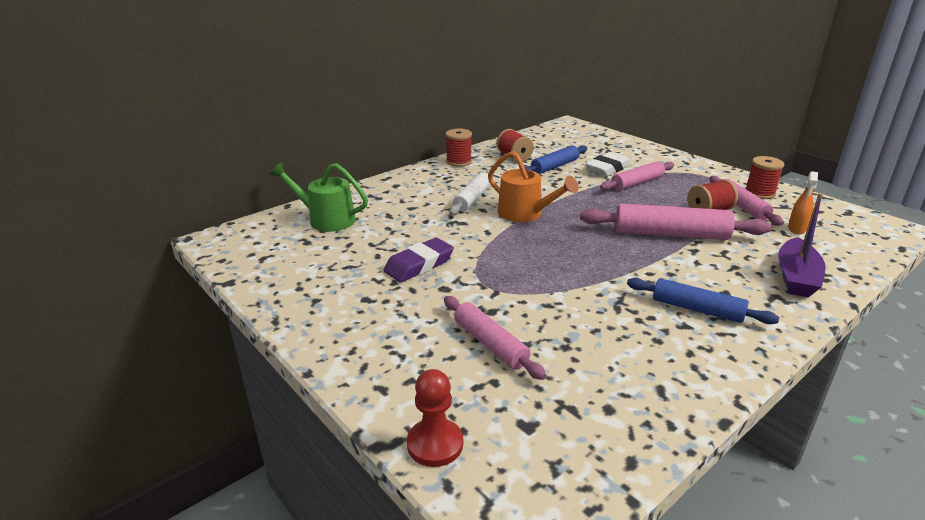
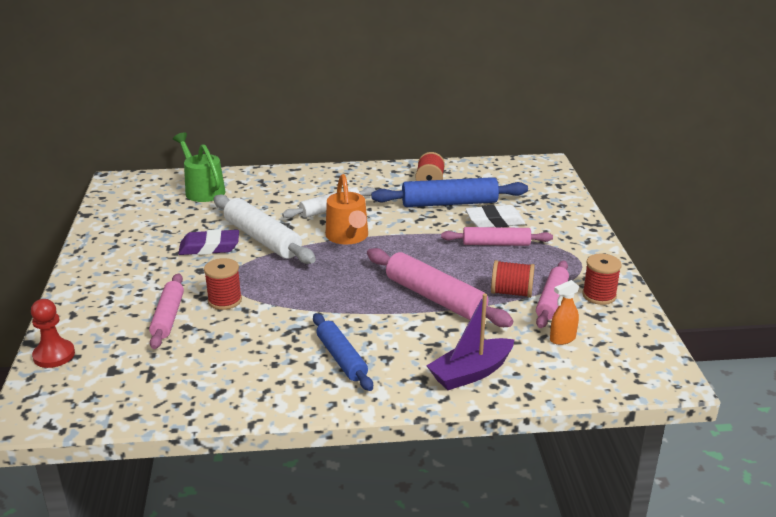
camera: 35 degrees right, 0 degrees up
(456, 240) = (262, 239): none -> white rolling pin
(459, 162) = (374, 172): red spool -> red spool (225, 300)
(555, 166) = (449, 203): blue rolling pin -> blue rolling pin, size x1.53

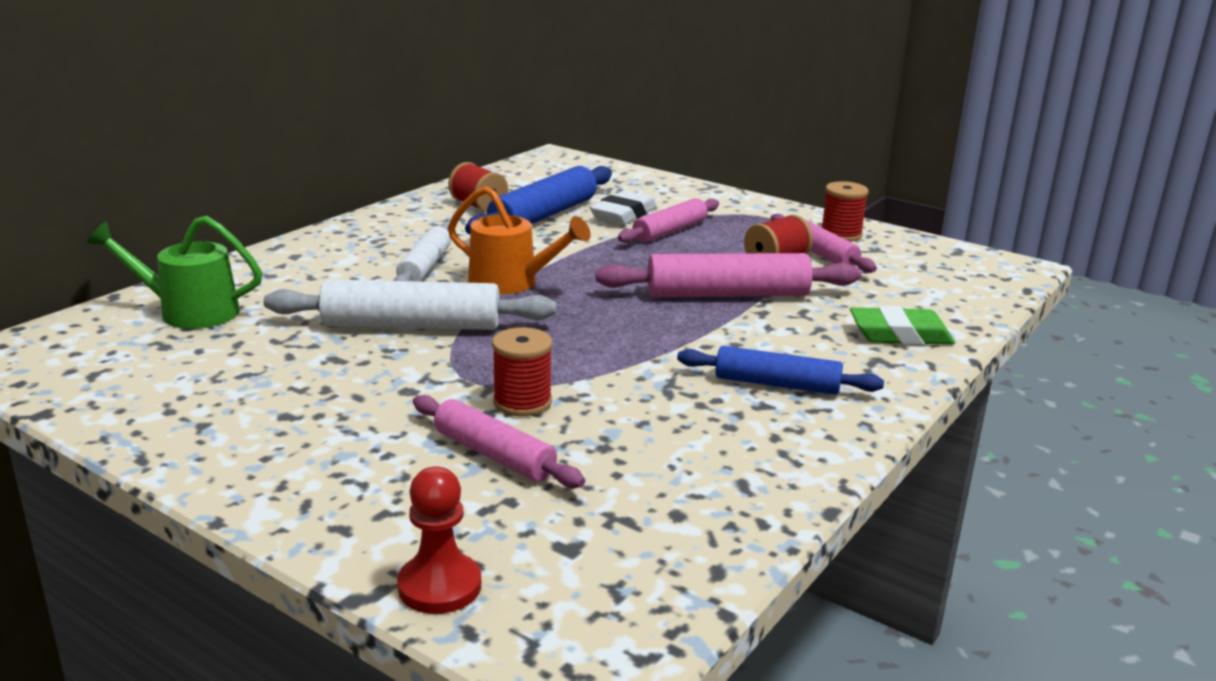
camera: 50 degrees left, 5 degrees down
(209, 247) = (361, 363): purple eraser -> none
(471, 373) = (900, 335): purple boat -> green eraser
(562, 339) = (894, 276): orange spray bottle -> none

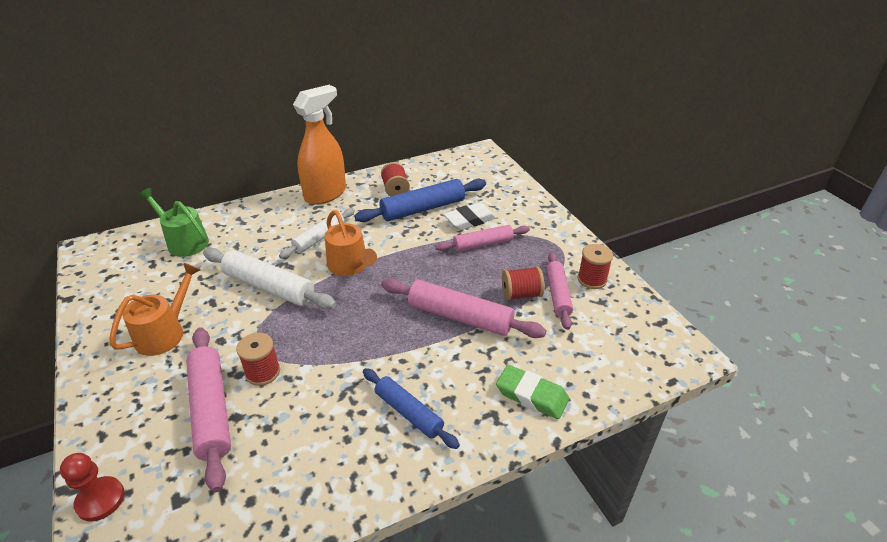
camera: 30 degrees right, 15 degrees up
(298, 405) = (165, 332): none -> orange watering can
(373, 226) = (325, 194): none -> orange spray bottle
(494, 454) = (211, 410): pink rolling pin -> pink rolling pin, size x1.53

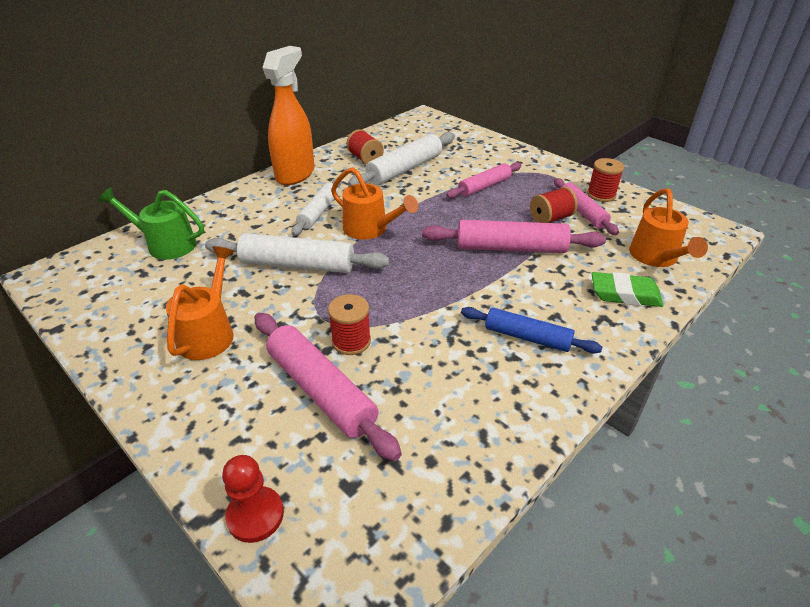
camera: 20 degrees left, 0 degrees up
(423, 209) = (405, 169): blue rolling pin -> white rolling pin
(470, 220) = (457, 170): white eraser -> none
(594, 364) = (656, 258): none -> orange watering can

